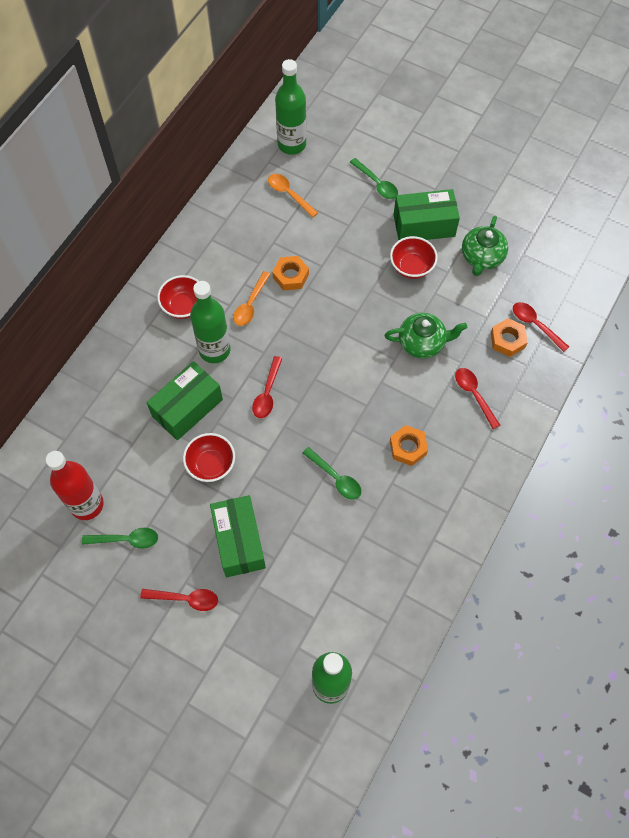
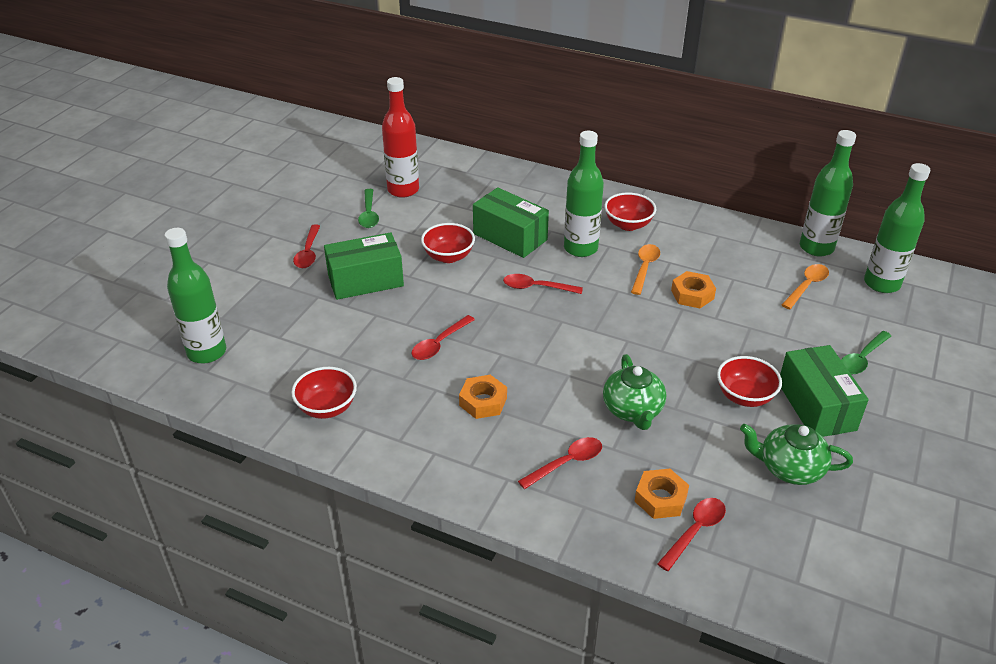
camera: 85 degrees right, 25 degrees down
(239, 174) = (816, 248): none -> green bottle
(250, 304) = (644, 268): orange spoon -> orange spoon turned 90 degrees clockwise
(335, 478) = (439, 343): green spoon -> red spoon
(408, 570) = (327, 407): none -> red bowl

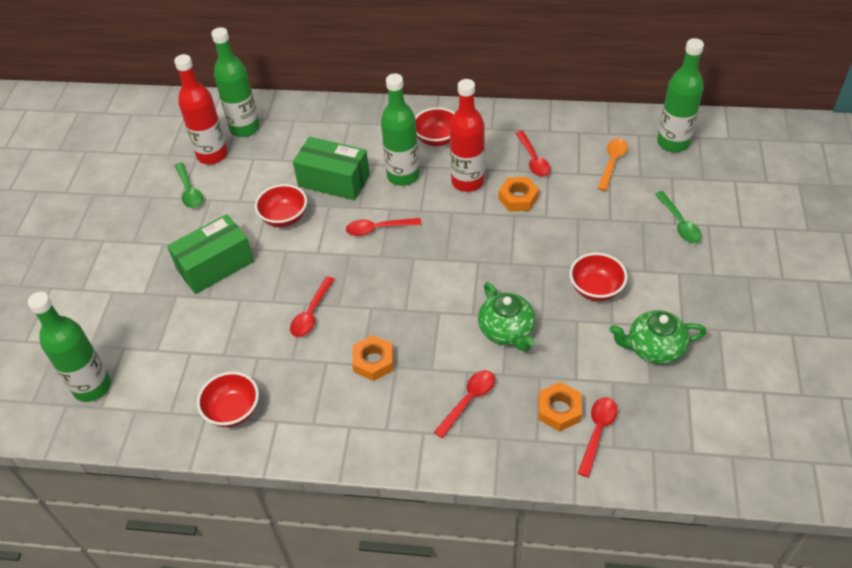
camera: 15 degrees left, 10 degrees up
(308, 252) = (147, 250): red spoon -> red spoon (533, 159)
(644, 268) = (467, 182): orange spoon -> red bottle
(816, 248) = (608, 120): green bottle -> green bottle (245, 128)
(816, 406) = (657, 281): green box -> none
(862, 358) = (679, 223): green spoon -> green spoon turned 45 degrees counterclockwise

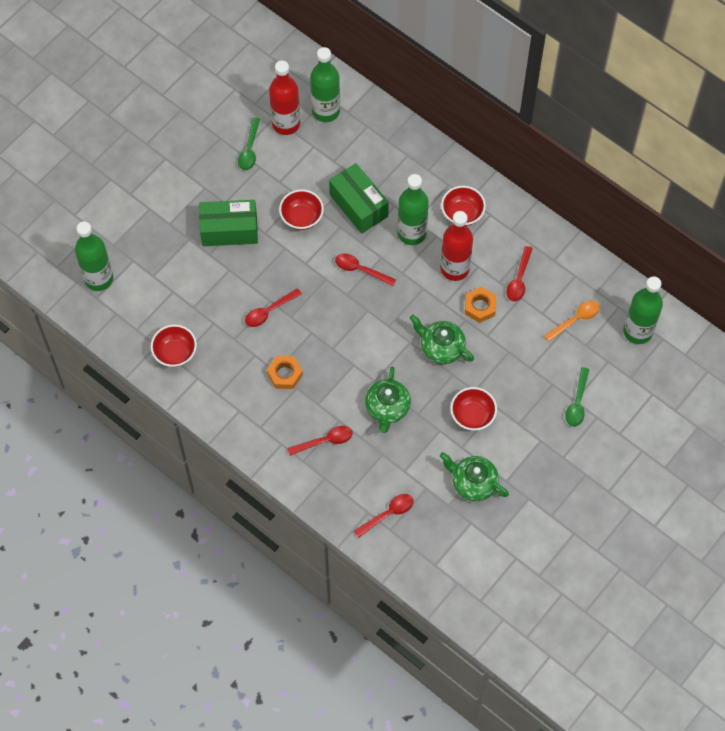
camera: 30 degrees right, 15 degrees up
(512, 249) = (441, 347): none -> green teapot
(559, 410) = (376, 484): orange nut -> none

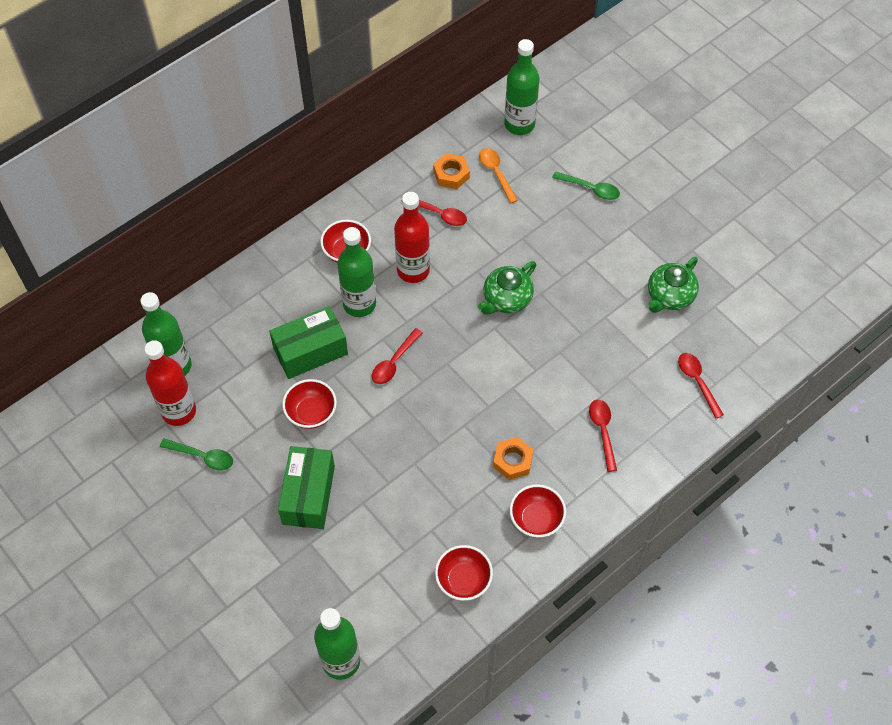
camera: 80 degrees left, 5 degrees down
(269, 311) = (428, 466): red spoon -> none
(387, 408) = (571, 362): green teapot -> none
(472, 415) = (592, 283): red bowl -> red bowl (536, 519)
(480, 307) = (464, 255): orange nut -> orange nut (451, 174)

